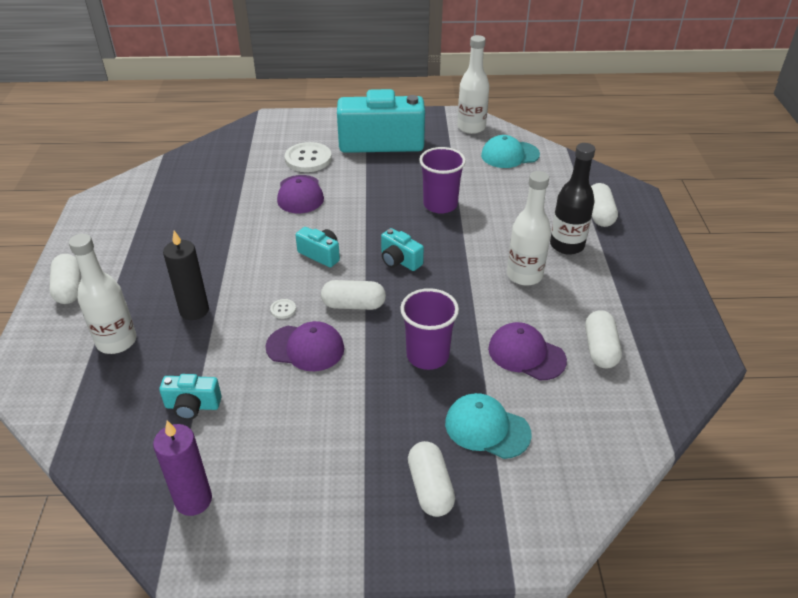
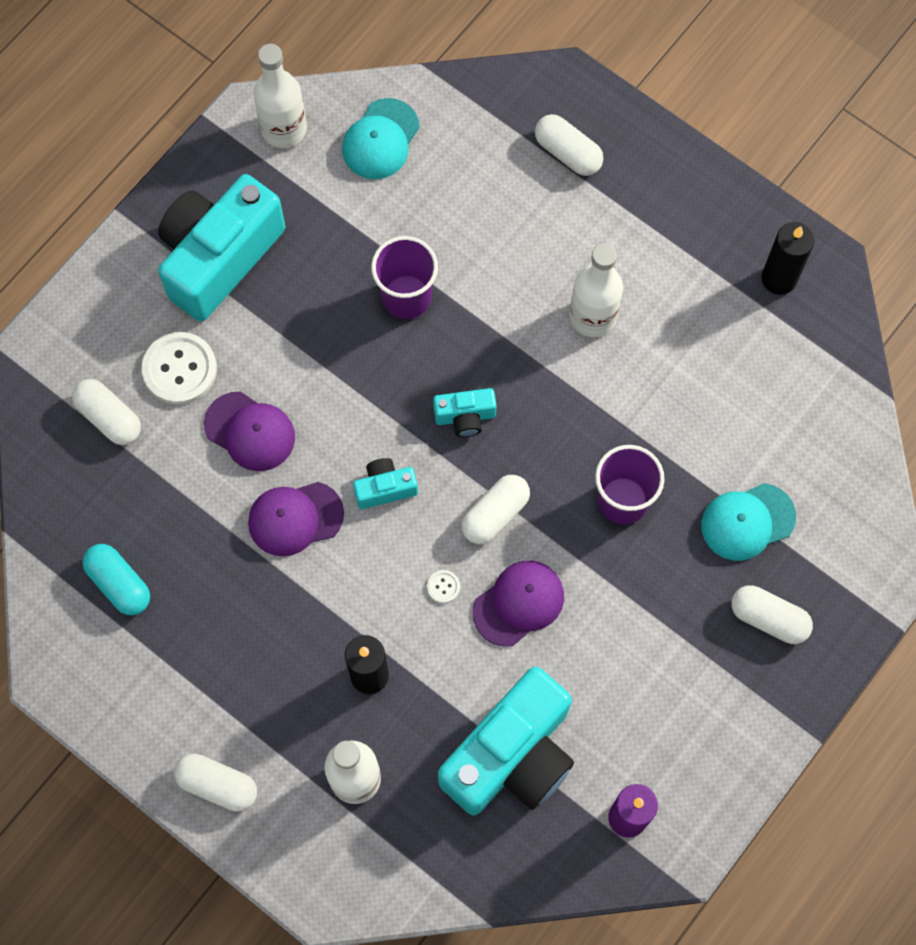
camera: 50 degrees left, 30 degrees up
(168, 197) = (119, 583): none -> turquoise capsule
(192, 406) = (512, 756): turquoise camera -> turquoise camera, size x2.27
(526, 354) = (694, 412): purple cap -> purple cap (295, 518)
(567, 245) = (585, 233): black bottle -> none
(600, 349) = (742, 343): white capsule -> white capsule (109, 417)
(663, 340) = (779, 278): none -> black candle

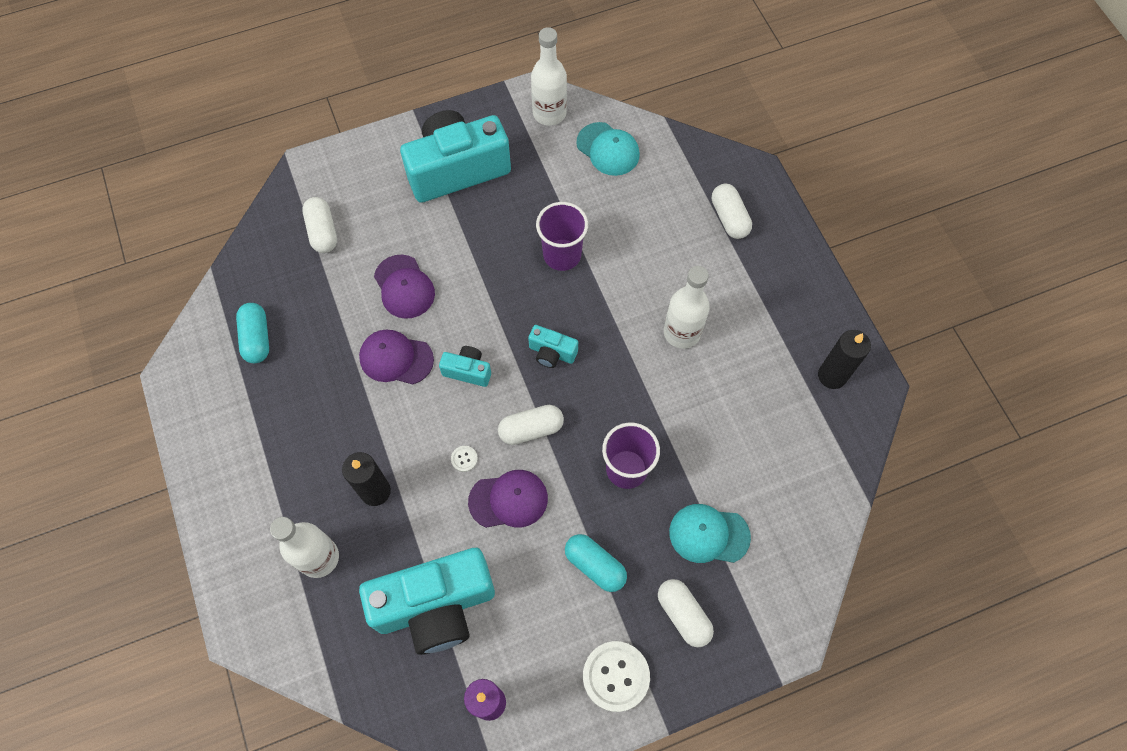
camera: 30 degrees right, 5 degrees down
(180, 369) = (386, 225): white button -> white button (616, 676)
(217, 785) = (227, 507): white capsule -> none
(380, 139) = (608, 149): turquoise cap -> turquoise cap turned 105 degrees counterclockwise
(650, 620) = (595, 565): none -> turquoise capsule

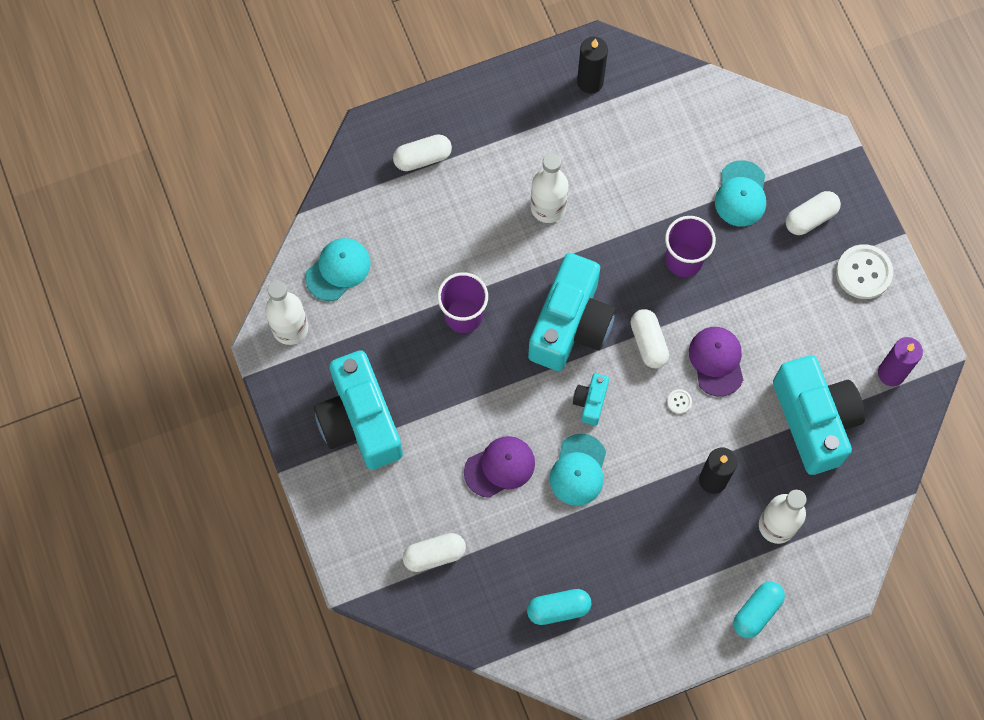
camera: 90 degrees left, 5 degrees up
(396, 358) = (578, 470): purple cap -> turquoise cap
(552, 353) = (570, 324): turquoise camera -> turquoise camera, size x2.27
(595, 565) = (772, 288): turquoise capsule -> turquoise capsule (757, 612)

